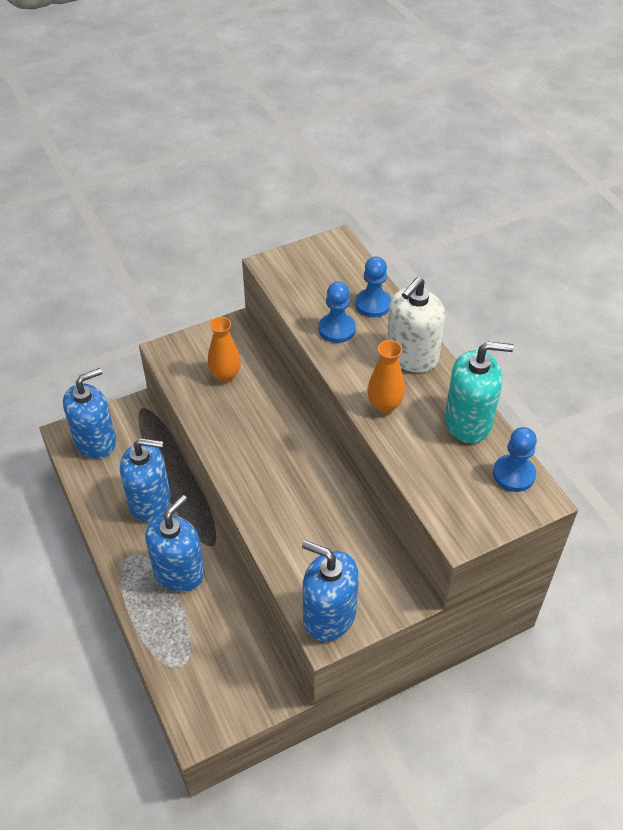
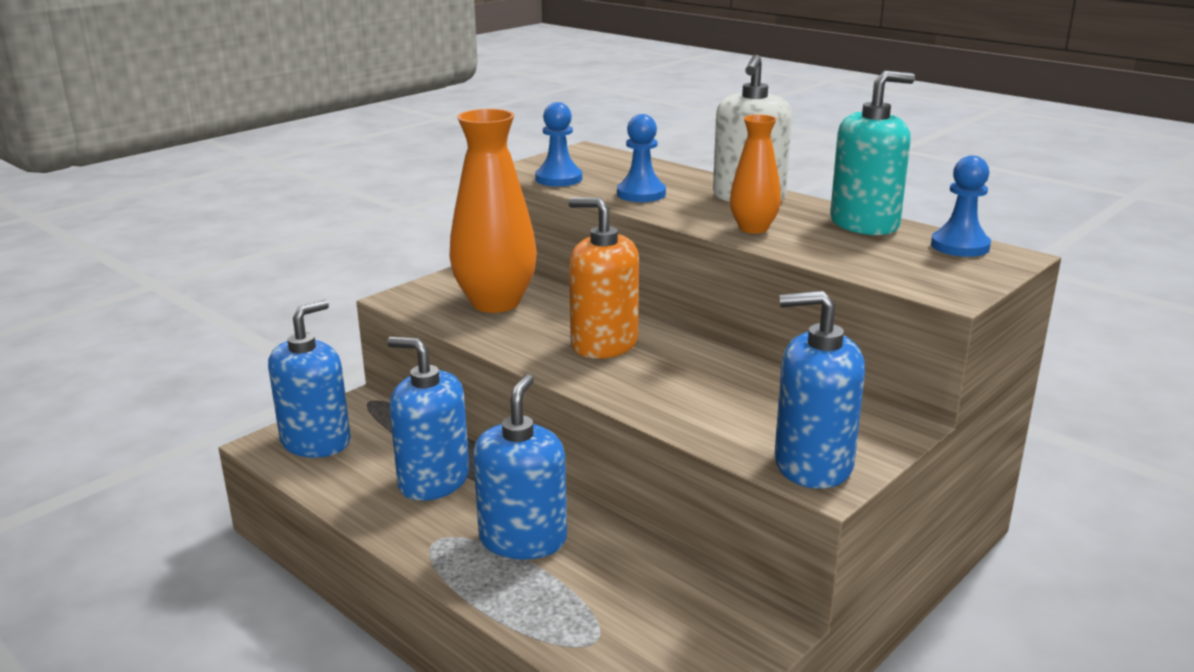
camera: 20 degrees left, 25 degrees down
(150, 501) = (433, 481): blue soap dispenser -> blue soap dispenser turned 135 degrees counterclockwise
(225, 375) = (495, 303): orange vase -> orange vase, size x1.86
(271, 447) = (604, 344): none -> orange soap dispenser
(373, 304) = (668, 175): blue pawn -> blue pawn (558, 179)

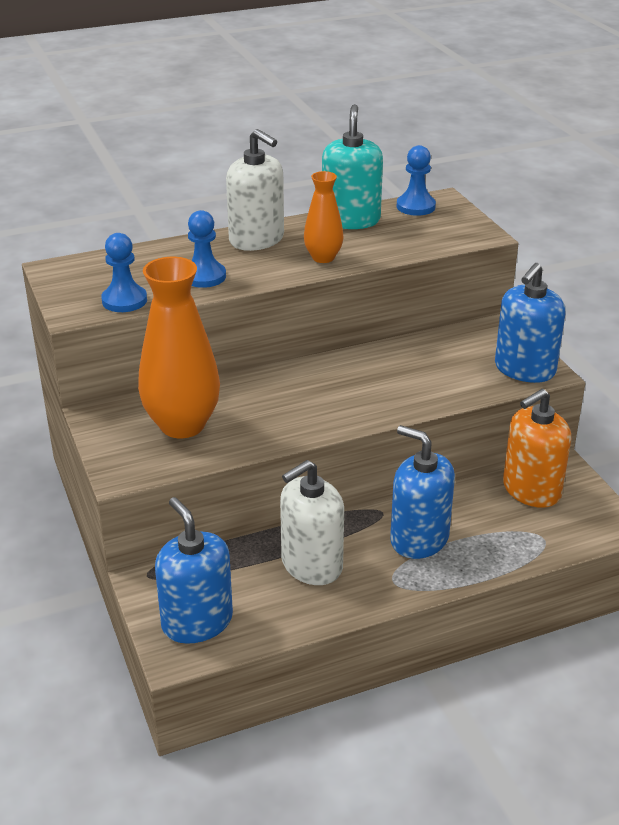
camera: 65 degrees left, 10 degrees up
(433, 481) = (311, 565): blue soap dispenser -> white soap dispenser
(604, 344) = (305, 394): orange soap dispenser -> orange soap dispenser (531, 490)

